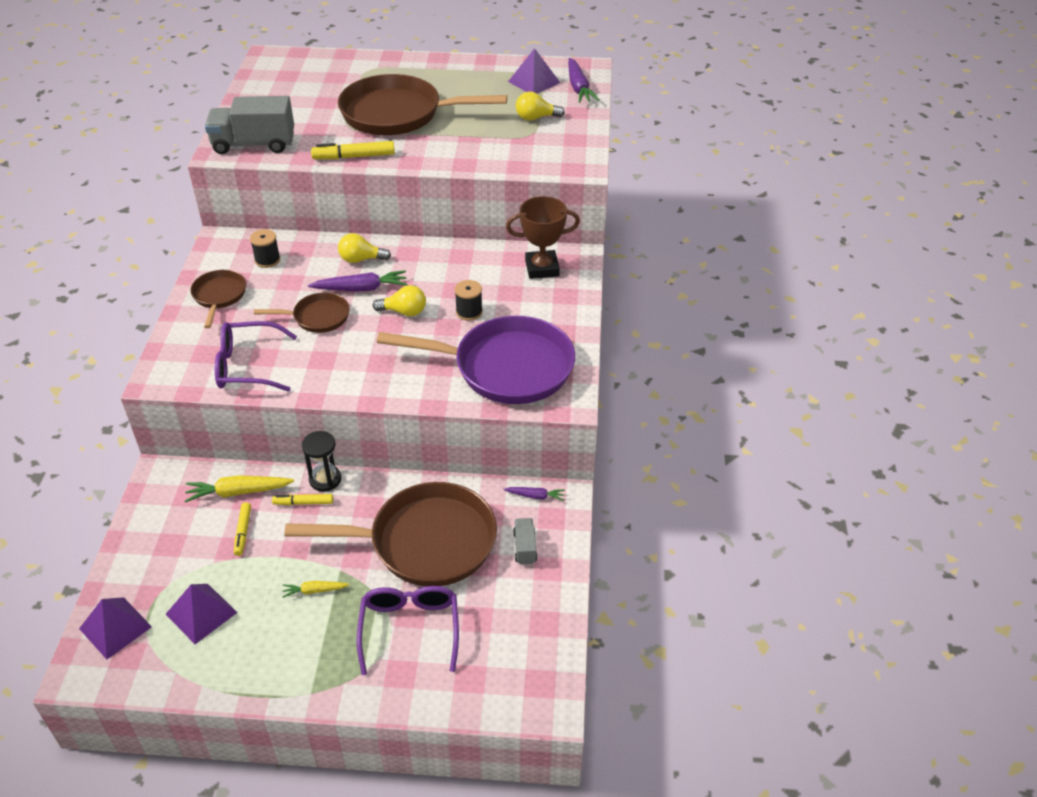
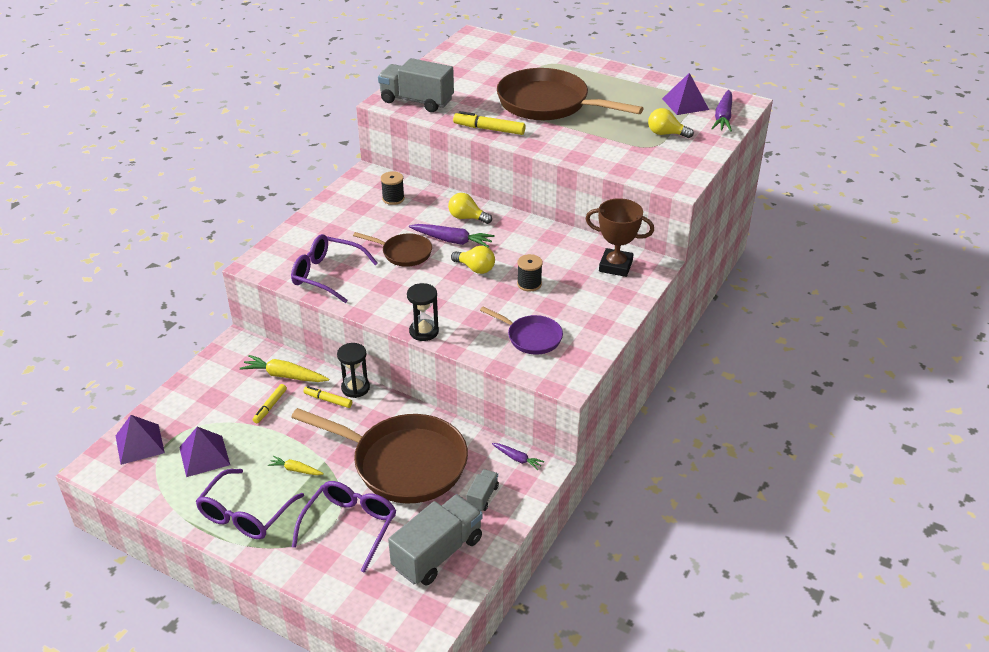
camera: 25 degrees right, 5 degrees down
(219, 296) = (339, 216): brown pan -> none
(289, 660) = (245, 515): none -> purple glasses
(393, 396) = (424, 331): none -> black hourglass
(506, 367) = (531, 337): purple pan -> purple pan, size x0.50
(515, 622) = (437, 553): none -> grey truck

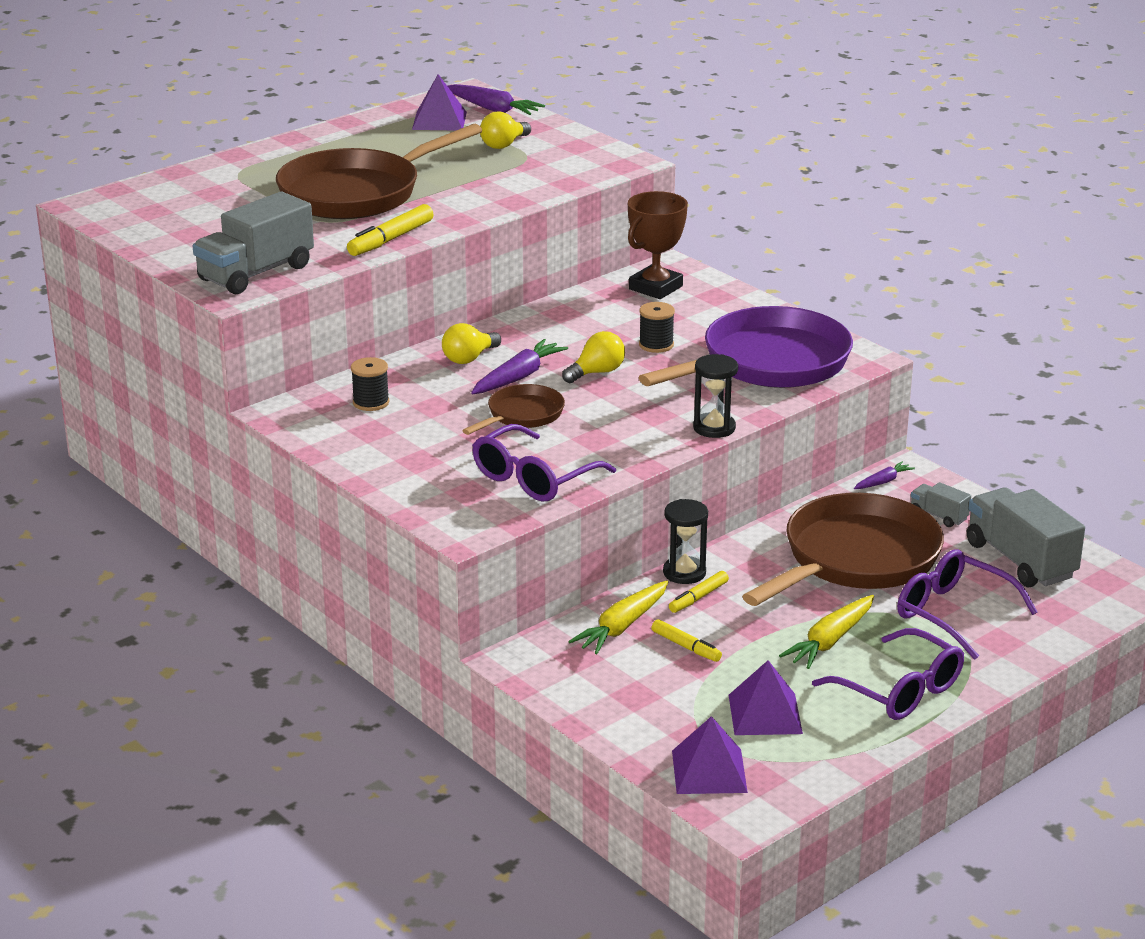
camera: 70 degrees left, 10 degrees down
(295, 470) = (830, 641): yellow carrot -> yellow carrot, size x1.75
(531, 337) = (768, 363): purple pan -> purple pan, size x2.01

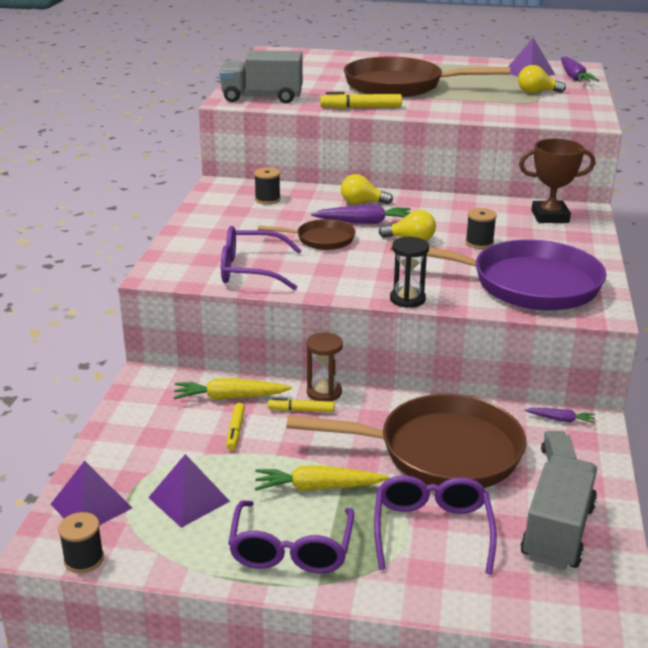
camera: 50 degrees right, 0 degrees up
(684, 573) = (324, 392): black hourglass -> brown hourglass
(787, 802) = (84, 559): none -> black spool

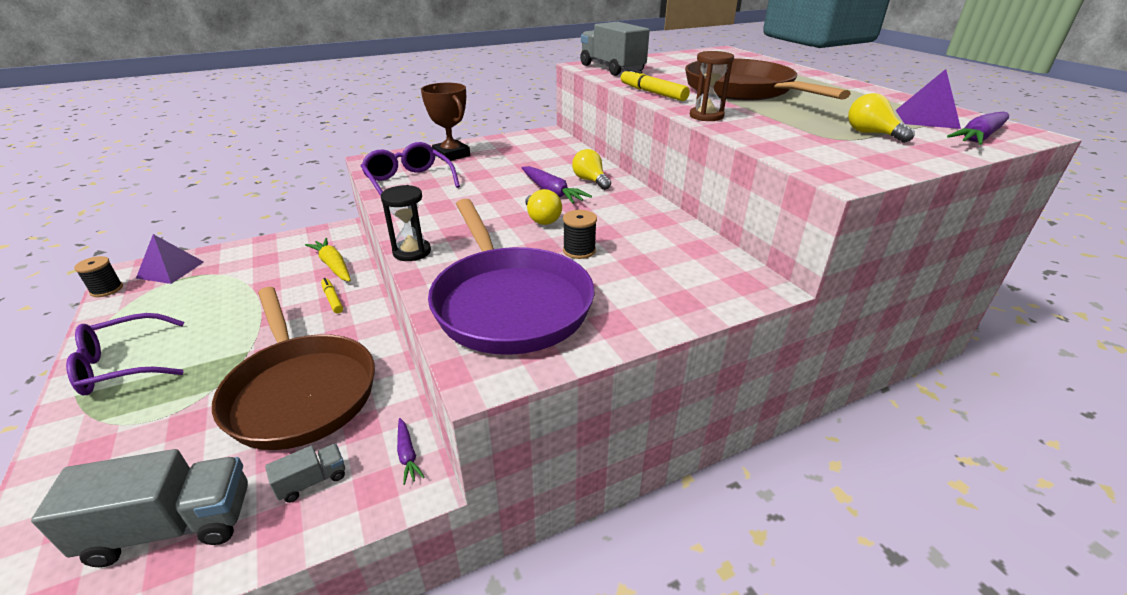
camera: 55 degrees right, 5 degrees up
(189, 499) = (187, 299): purple pyramid -> none
(235, 430) = (287, 284): yellow marker -> none
(267, 199) = (544, 151): black spool -> none
(317, 487) = (218, 346): yellow carrot -> none
(321, 239) = (494, 187): brown pan -> none
(324, 392) = (367, 299): brown hourglass -> brown hourglass (706, 116)
(432, 529) = (163, 431): purple glasses -> none
(550, 216) = (706, 269): brown trophy -> brown trophy (451, 155)

